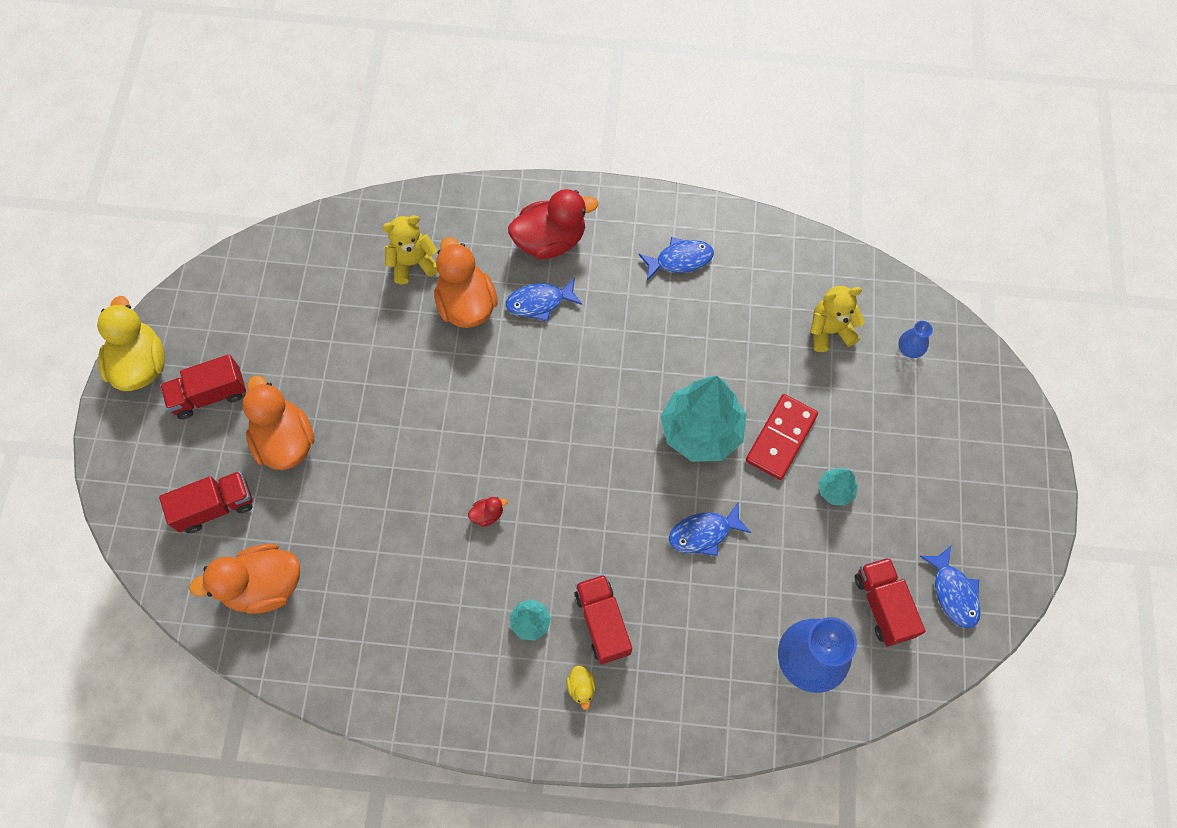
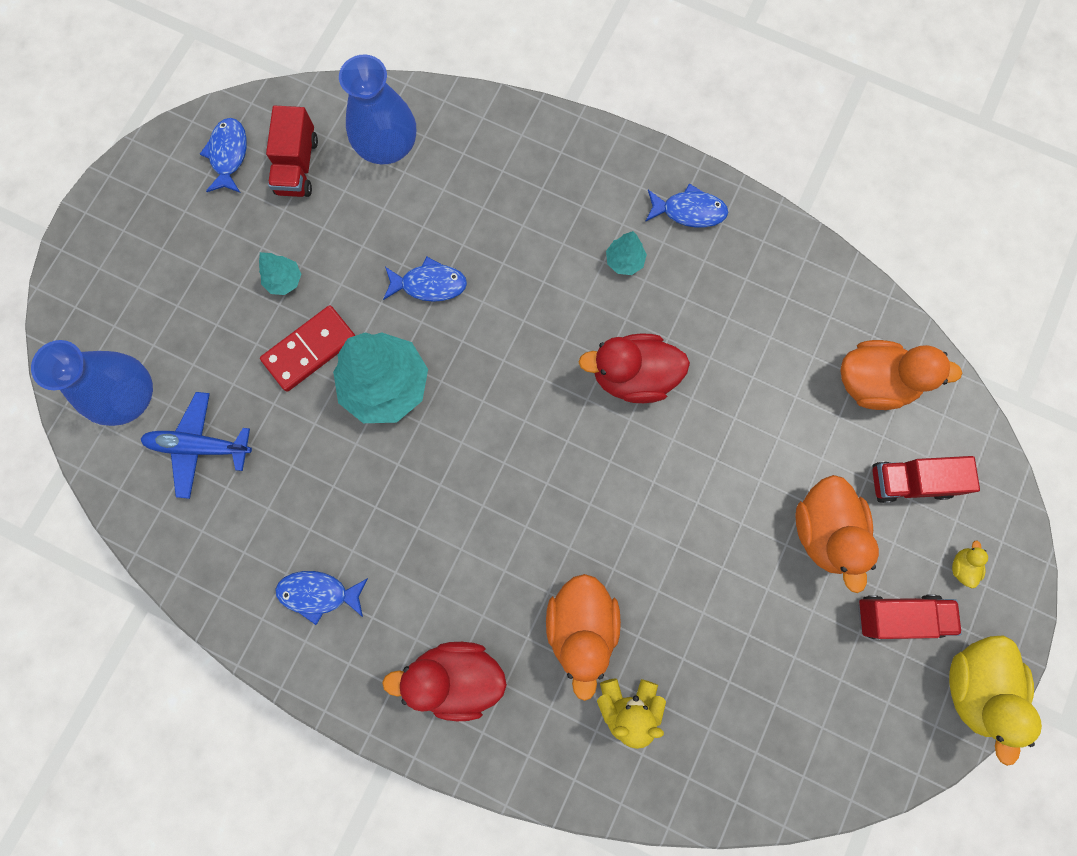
camera: 160 degrees left, 10 degrees up
(487, 514) = (633, 376): red duck -> red duck, size x2.40
(539, 302) = (498, 597): blue fish -> blue fish (689, 211)
(581, 687) = (597, 190): yellow duck -> yellow duck (961, 566)
(602, 623) = (558, 238): red truck -> none
(829, 331) = (200, 446): yellow teddy bear -> blue plane
(909, 349) = (129, 396): blue vase -> blue vase, size x2.20

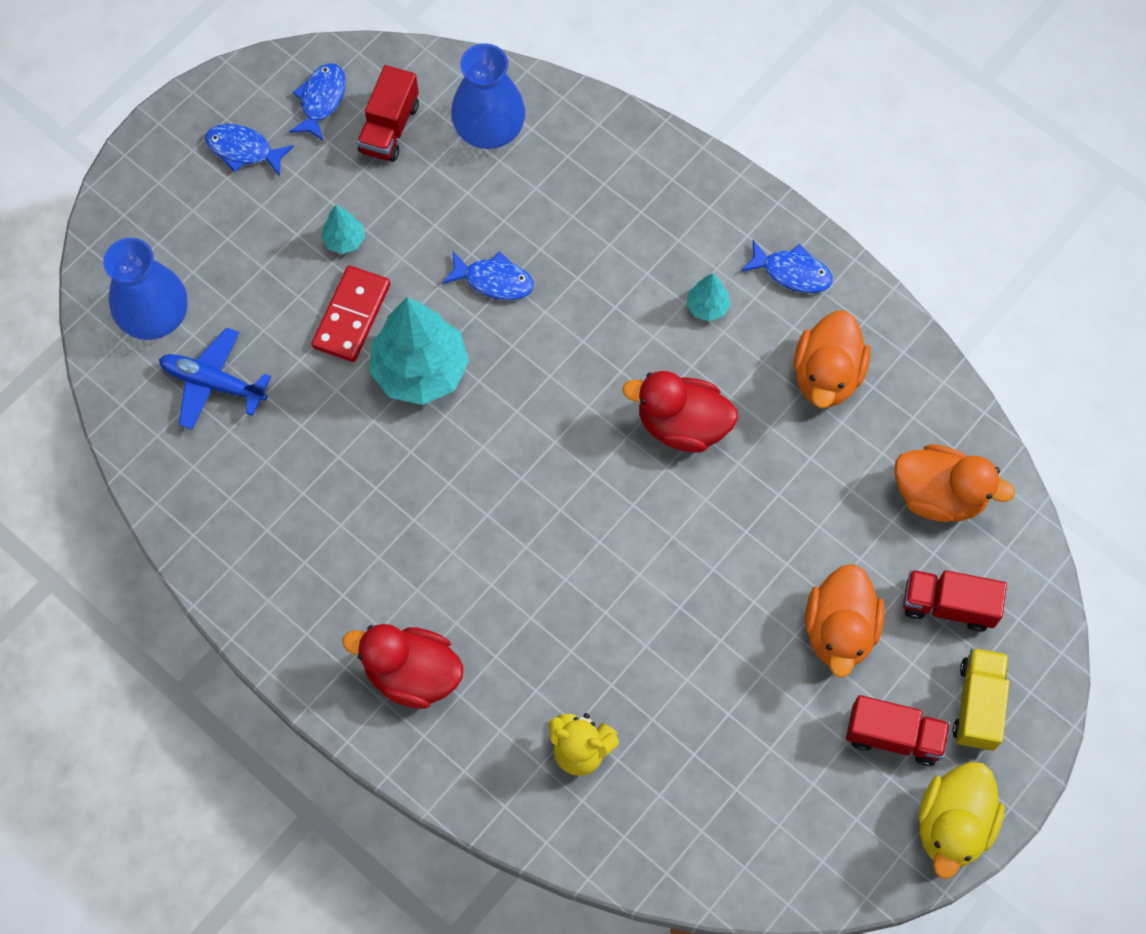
camera: 15 degrees right, 10 degrees down
(310, 350) = (352, 316): red domino -> red domino turned 45 degrees counterclockwise
(318, 593) = (294, 557): blue fish -> blue fish (243, 150)
(581, 626) = (555, 659): orange duck -> orange duck (827, 376)
(961, 566) = (977, 705): yellow duck -> yellow truck

